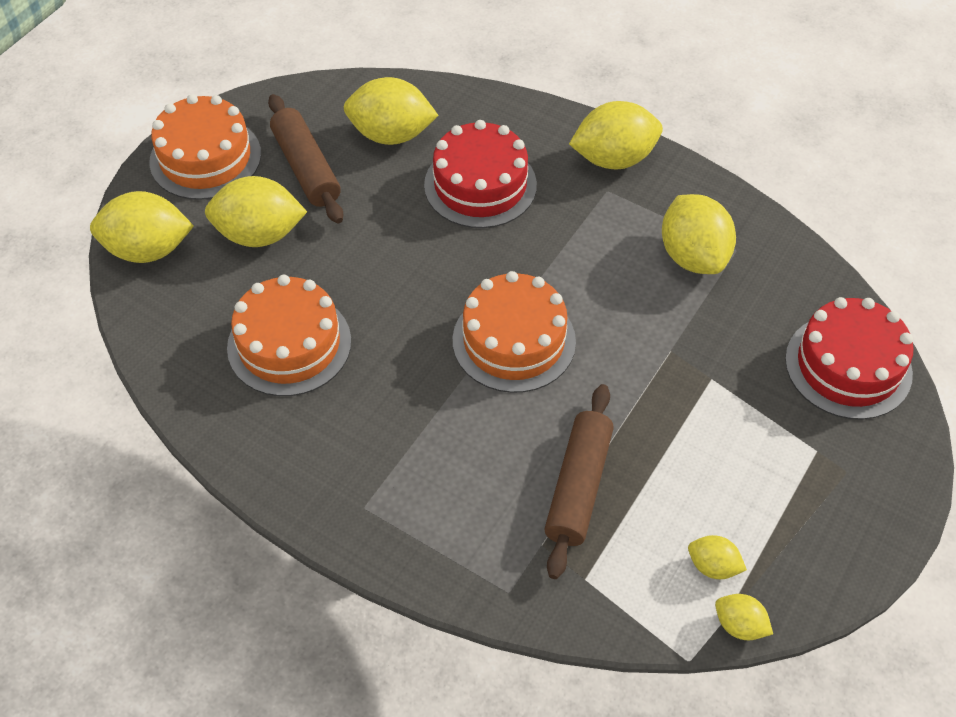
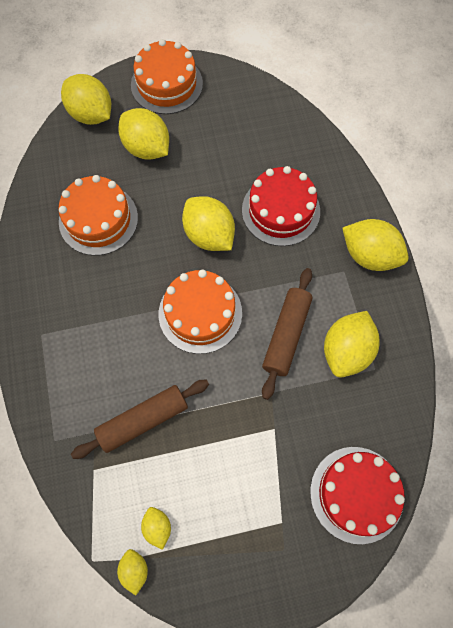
camera: 45 degrees right, 15 degrees up
(306, 168) = (207, 129): brown rolling pin -> brown rolling pin (286, 335)
(391, 134) = (268, 143): yellow lemon -> yellow lemon (209, 235)

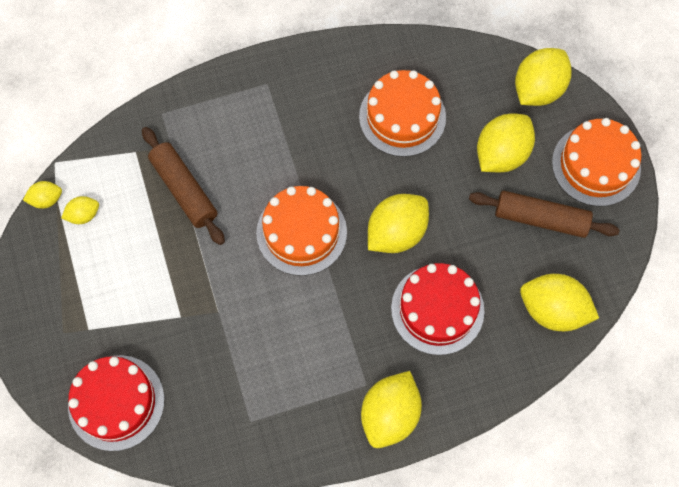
camera: 85 degrees right, 0 degrees up
(286, 335) = (283, 324): brown rolling pin -> brown rolling pin (540, 219)
(346, 351) = (269, 389): yellow lemon -> yellow lemon (552, 310)

